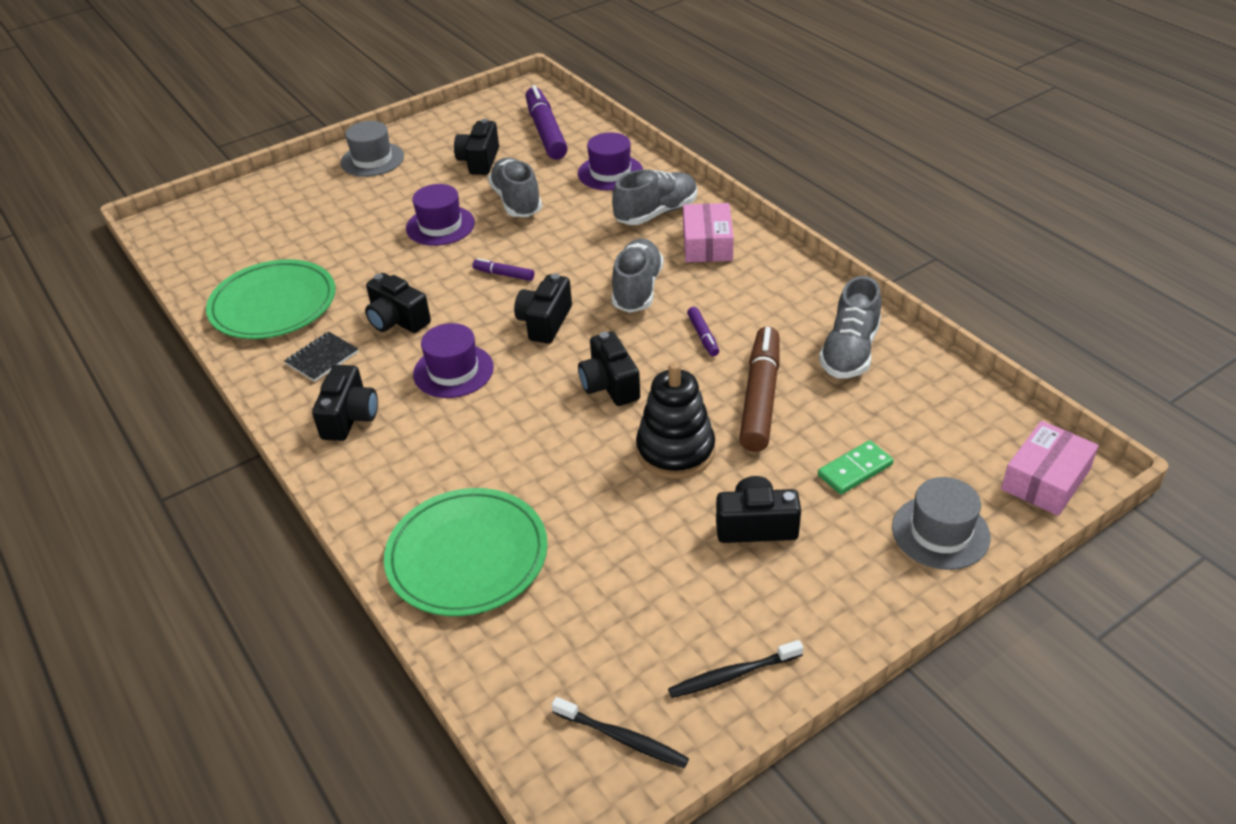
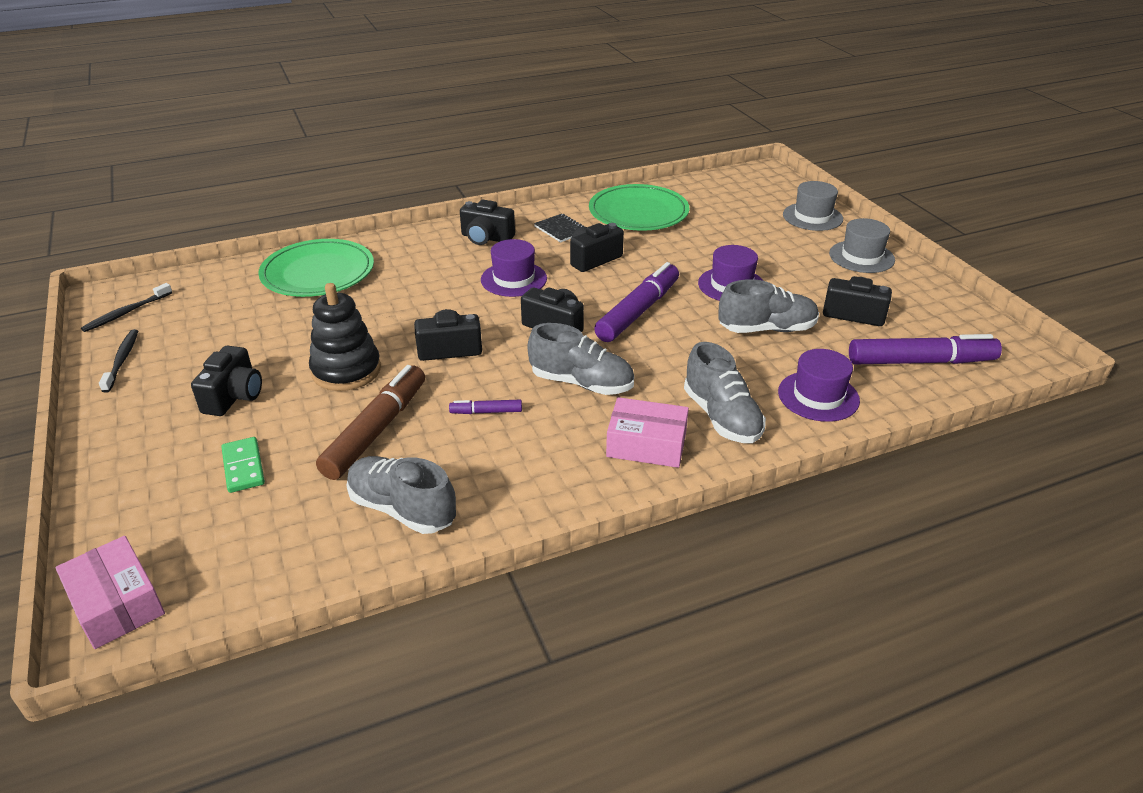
camera: 100 degrees right, 5 degrees down
(504, 274) = (638, 311): purple marker -> purple marker, size x2.18
(760, 397) = (376, 430): brown marker -> brown marker turned 90 degrees counterclockwise
(940, 532) = (131, 500): grey hat -> grey hat (812, 217)

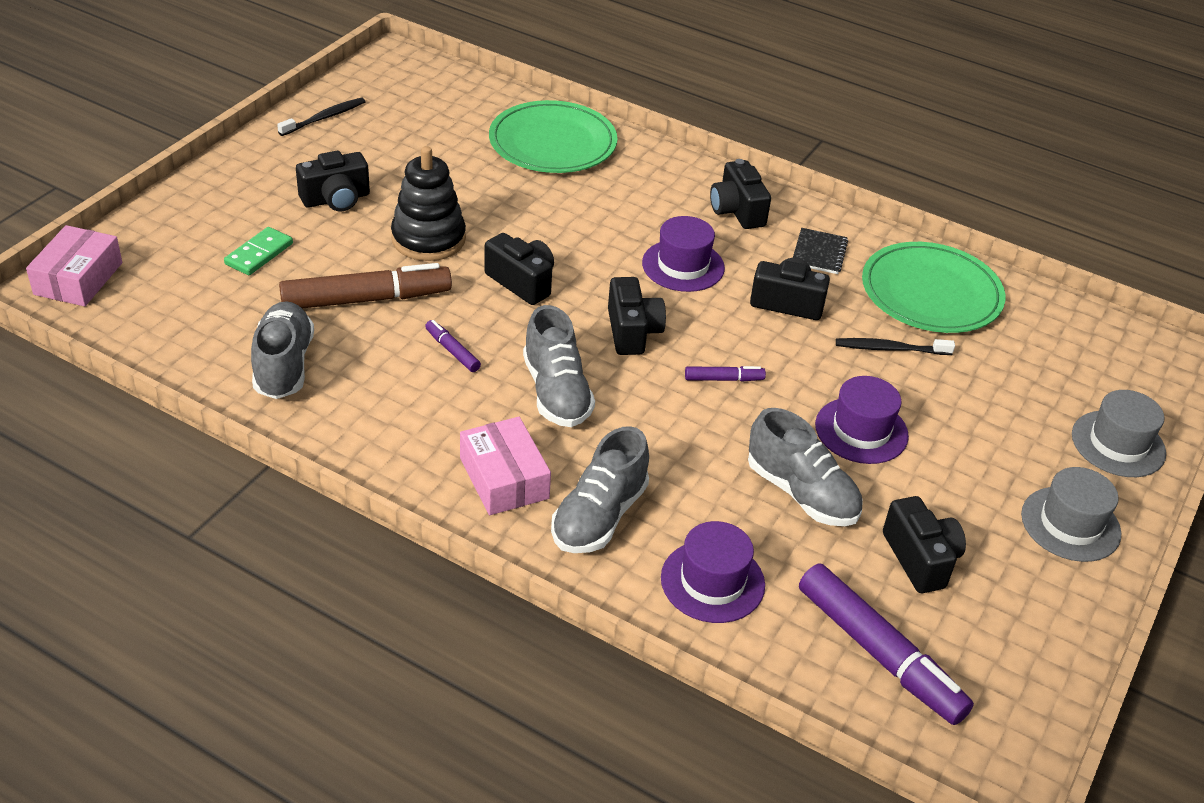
camera: 50 degrees right, 5 degrees up
(127, 312) = (385, 81): black toothbrush -> black toothbrush (891, 349)
(638, 311) = (724, 379): purple marker -> purple marker, size x0.46

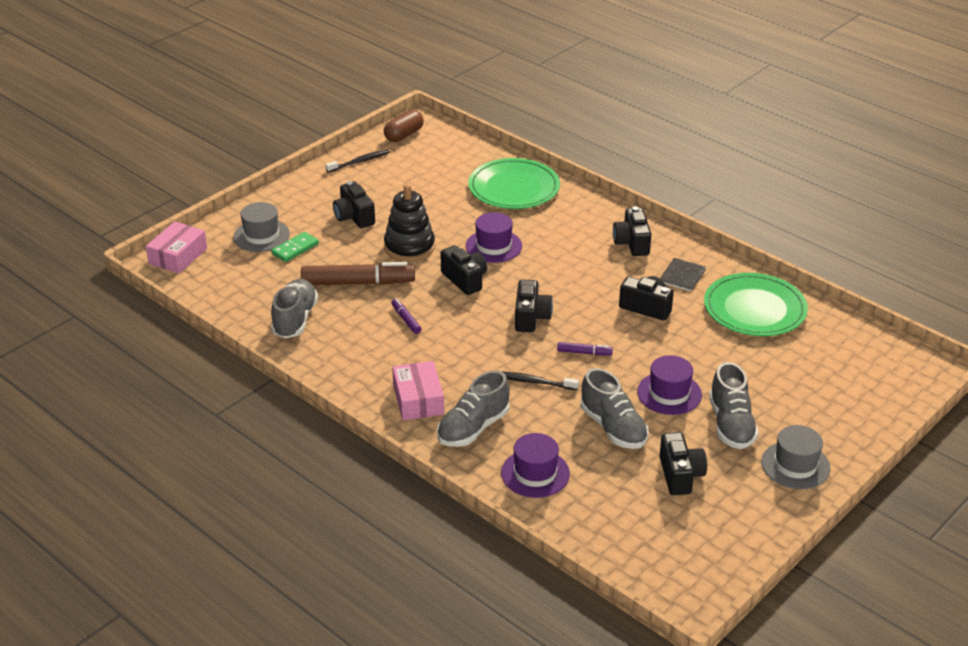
camera: 15 degrees right, 5 degrees down
(336, 199) = (354, 217): black camera -> black camera turned 75 degrees clockwise
(378, 76) = (404, 135): none -> brown capsule
(556, 392) = (467, 351): grey shoe -> grey shoe (731, 424)
(683, 266) = (580, 277): purple hat -> purple hat (493, 246)
(879, 654) = (630, 526): purple marker -> none
(891, 349) = (710, 343): black toothbrush -> black toothbrush (534, 382)
(1118, 444) = (853, 419): grey hat -> grey hat (261, 235)

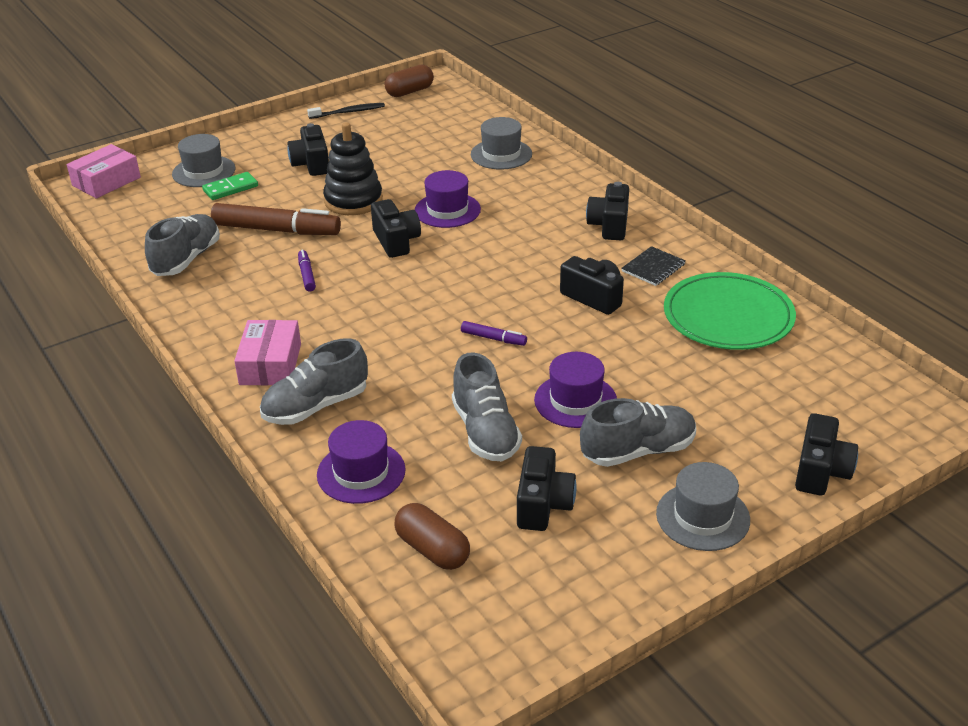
camera: 15 degrees right, 0 degrees up
(514, 188) = (501, 154): green plate -> grey hat
(531, 317) = (450, 291): black camera -> black camera (821, 471)
(534, 382) = (416, 363): black toothbrush -> none
(616, 520) = (432, 549): none -> brown capsule
(731, 424) = (638, 451): grey shoe -> grey shoe turned 120 degrees counterclockwise

